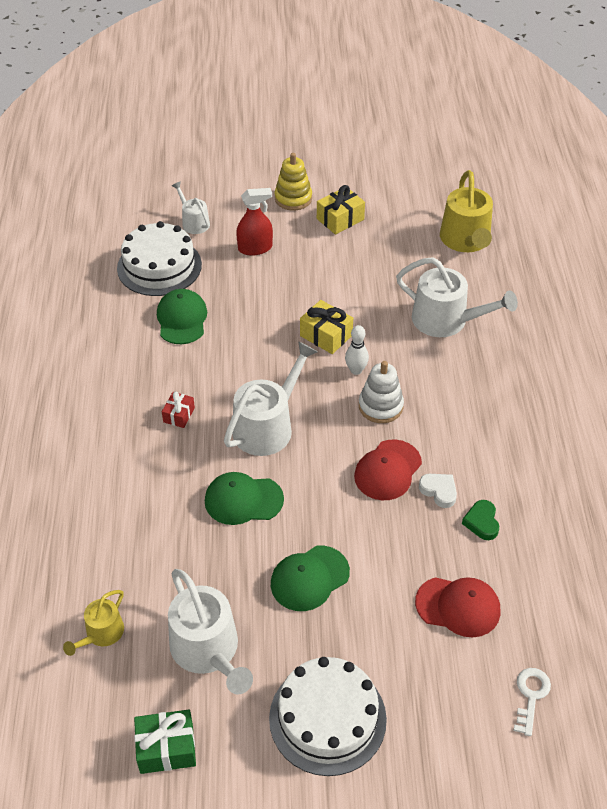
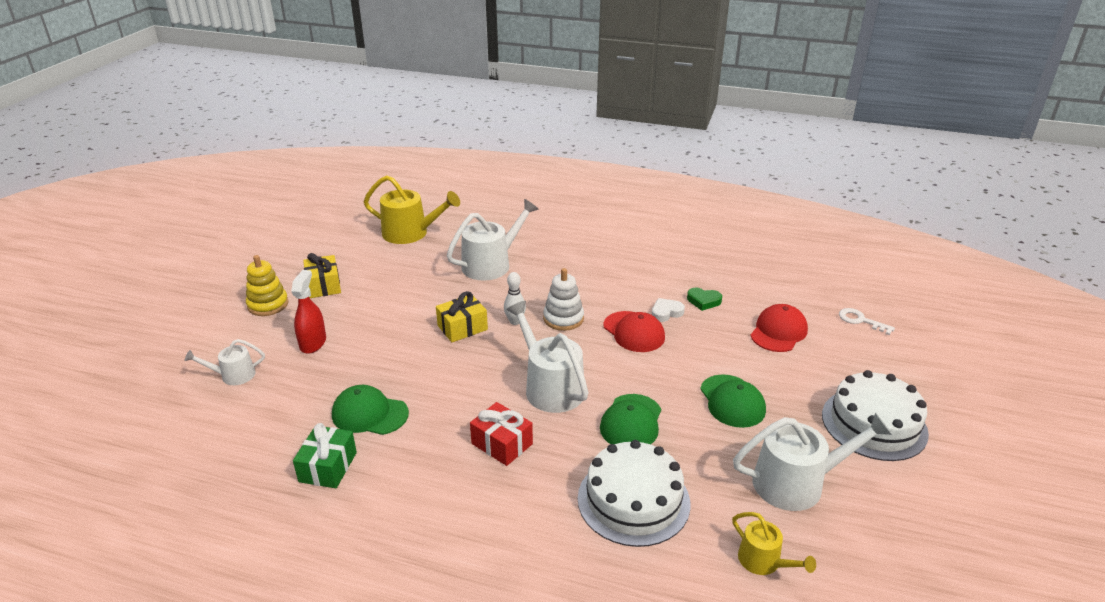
camera: 70 degrees left, 15 degrees down
(159, 266) = (276, 415): white cake -> white cake (633, 500)
(166, 748) = (901, 535): green gift -> green gift (328, 467)
(179, 415) = (502, 444): red gift -> red gift, size x1.59

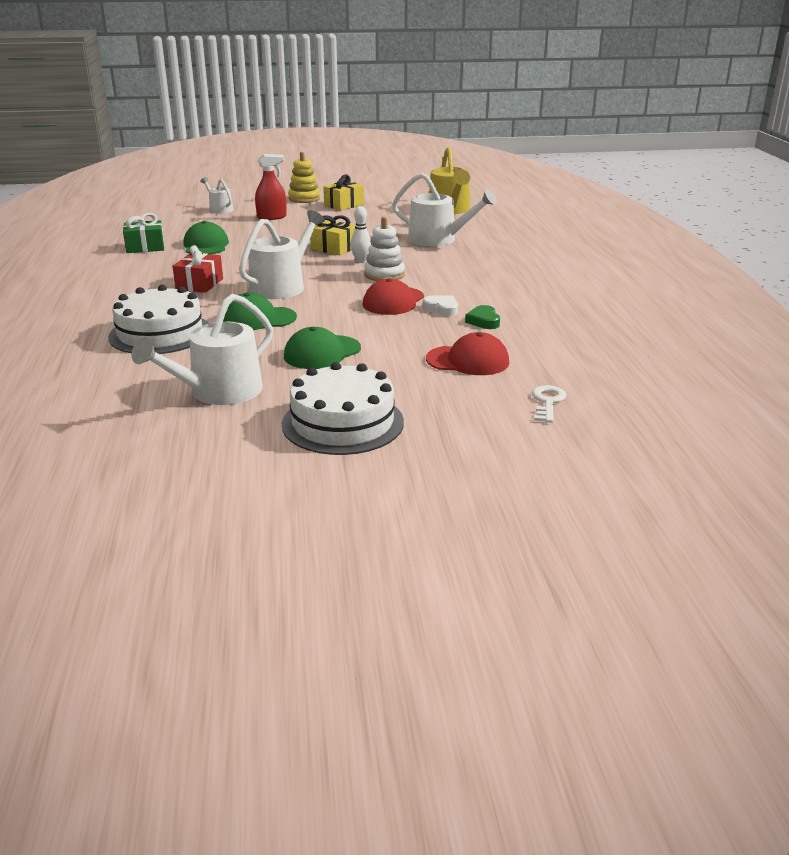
camera: 65 degrees right, 5 degrees down
(763, 561) = (110, 388): yellow watering can -> none
(796, 483) = (219, 392): white watering can -> white watering can turned 75 degrees clockwise

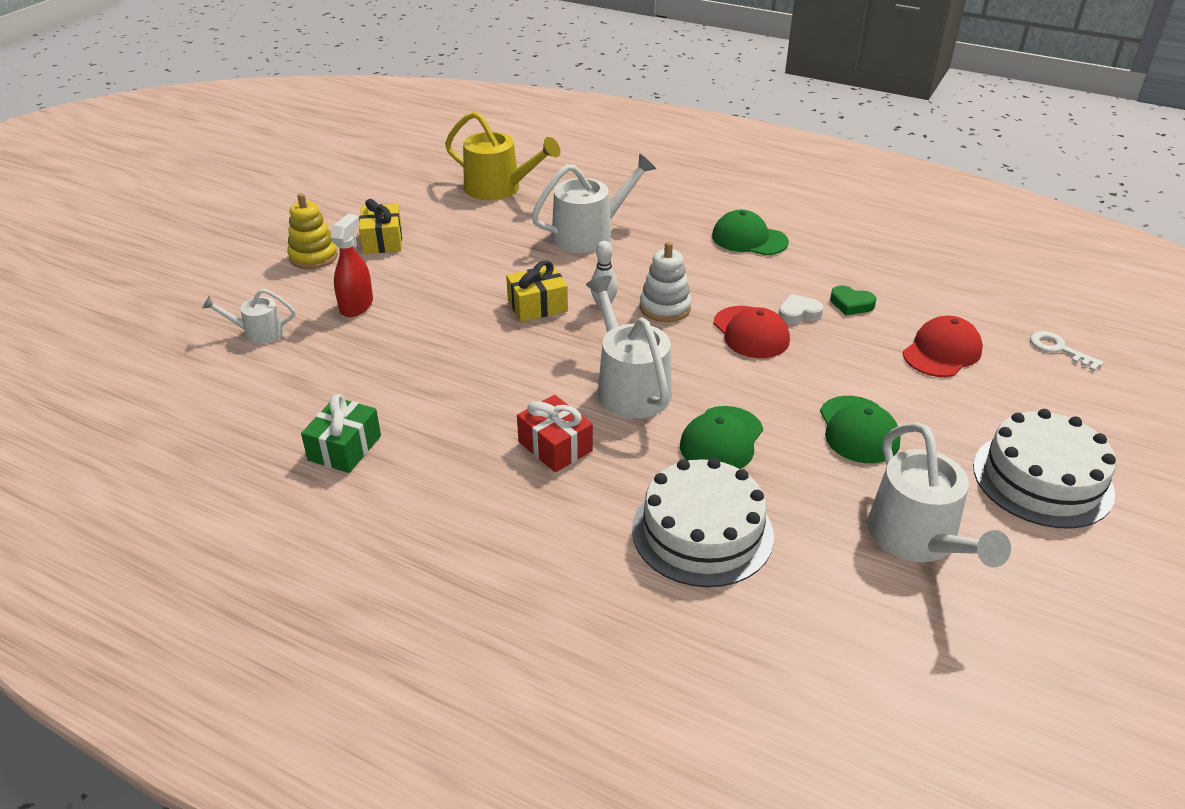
camera: 55 degrees left, 10 degrees up
(206, 245) = (405, 394): green cap -> green cap (749, 239)

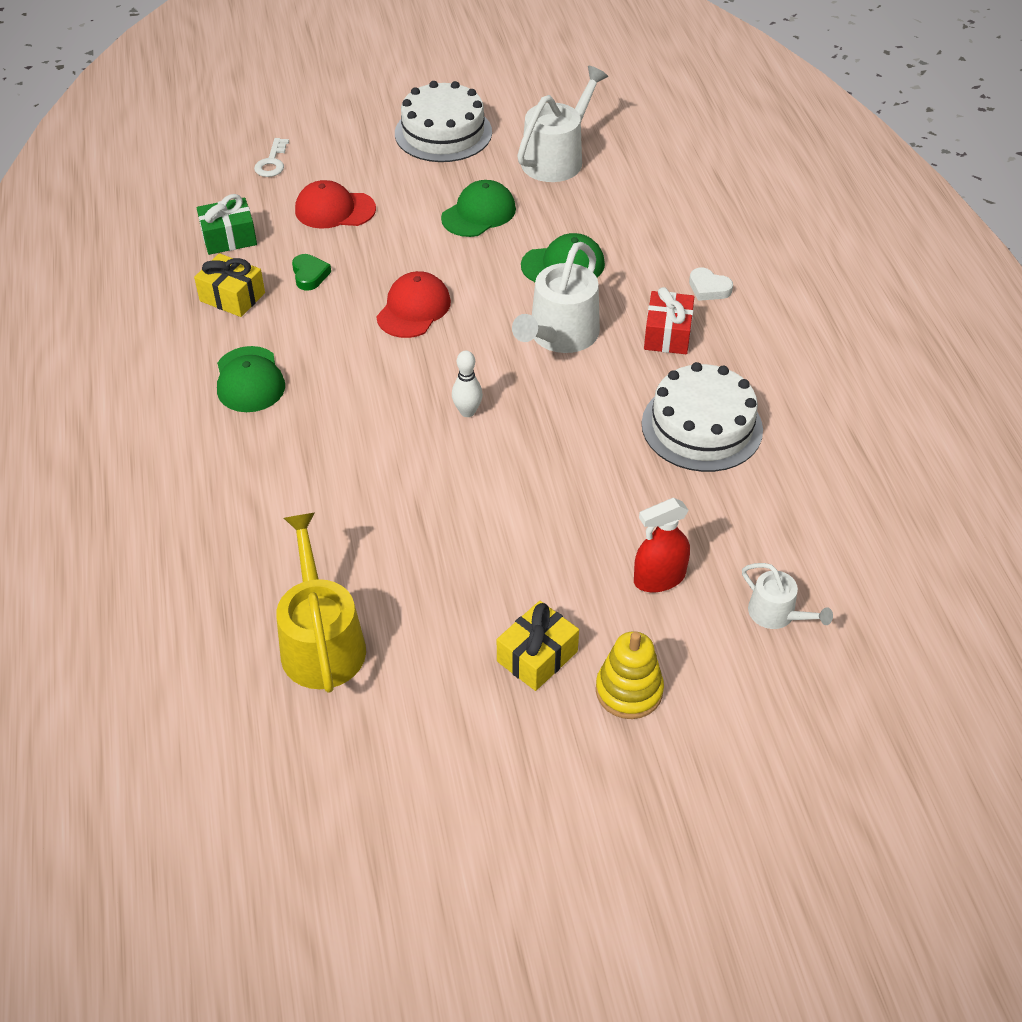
camera: 130 degrees left, 10 degrees up
(345, 448) = (808, 437): green gift -> green gift (229, 238)
(537, 306) = (516, 452): yellow gift -> yellow gift (232, 297)
(589, 234) = (352, 496): white watering can -> none
(665, 308) = (430, 373): white stacking toy -> none
(702, 532) = (657, 234): white cake -> white cake (702, 426)
(798, 313) = (355, 296): white heart -> white heart (708, 288)

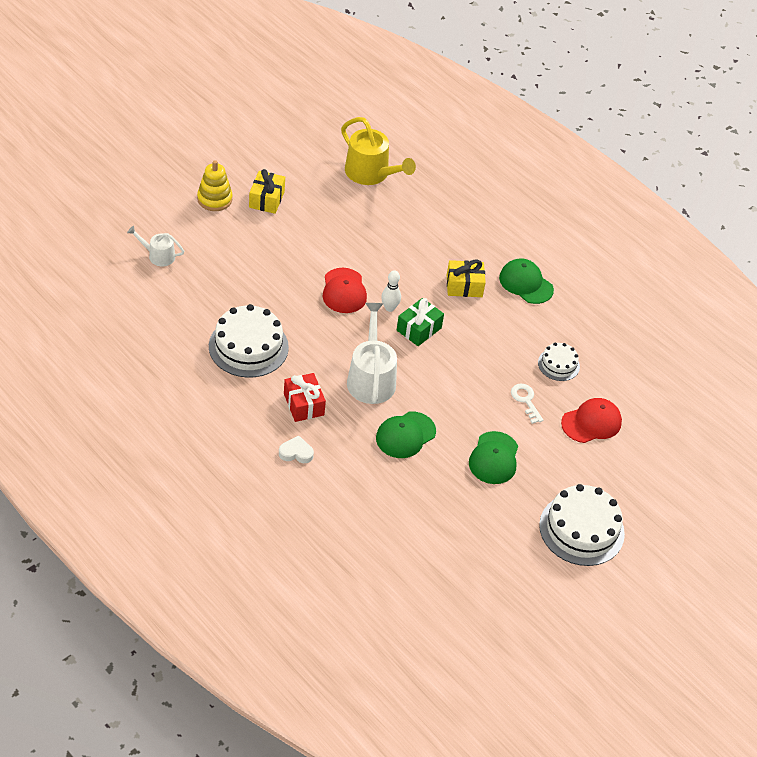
camera: 145 degrees right, 0 degrees up
(229, 238) = (634, 373): green gift -> green gift (419, 329)
(232, 297) = (588, 331): yellow gift -> yellow gift (464, 286)
(272, 162) = (673, 448): white key -> white key (526, 400)
(310, 275) = (558, 364): green heart -> white cake
(413, 309) = (474, 364): red cap -> red cap (344, 291)
(556, 159) = (478, 536): white watering can -> none
(659, 578) = (227, 253): red spray bottle -> none

